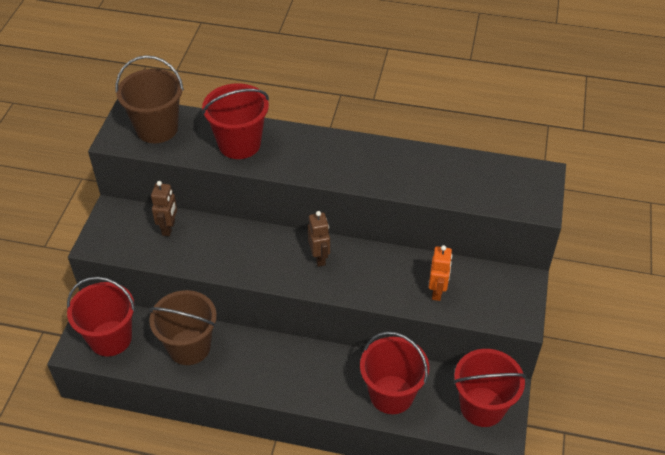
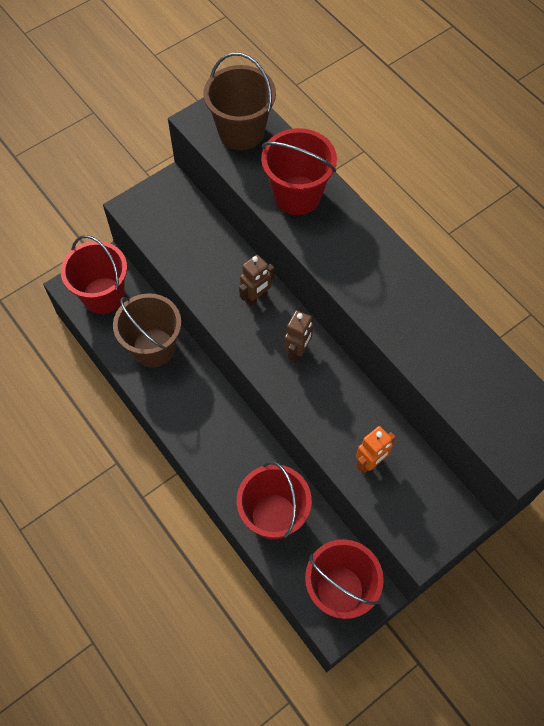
camera: 40 degrees right, 15 degrees up
(169, 228) = (200, 232): brown robot -> brown robot (256, 298)

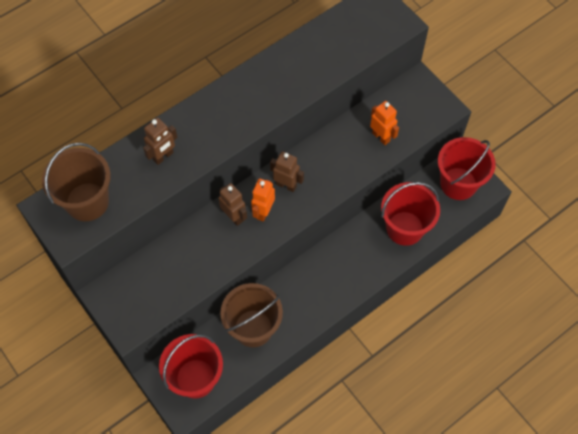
camera: 90 degrees left, 0 degrees up
(262, 327) = (263, 212): none -> orange robot
(297, 195) = (163, 156): red bucket -> brown robot

